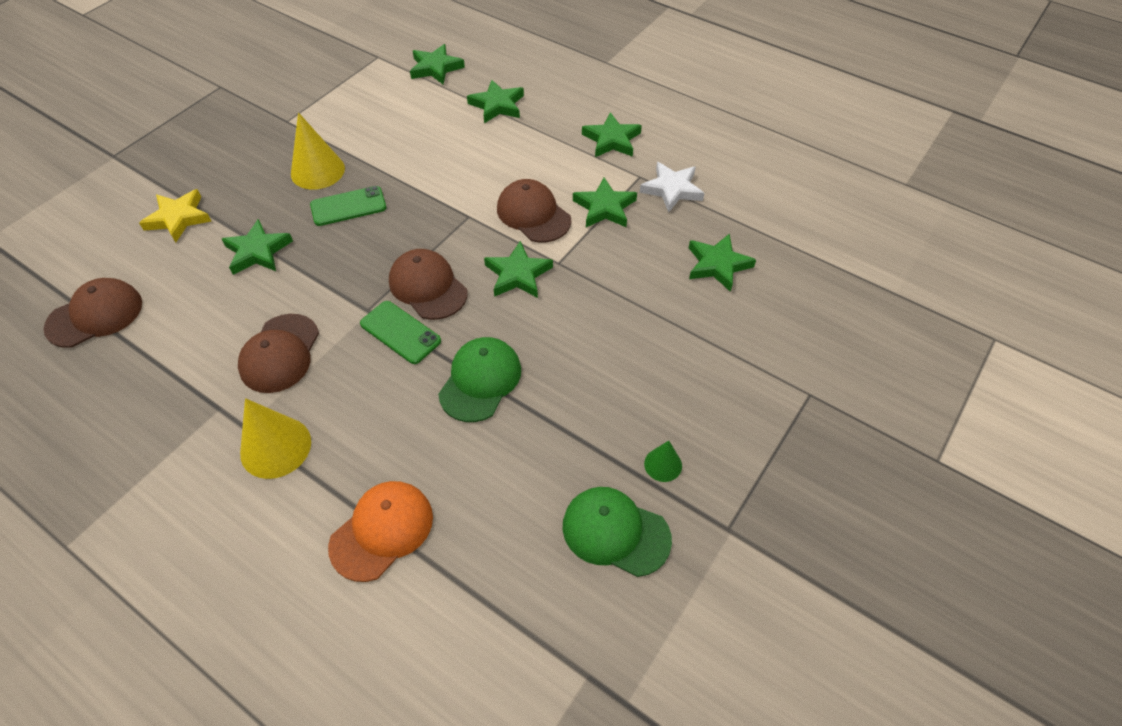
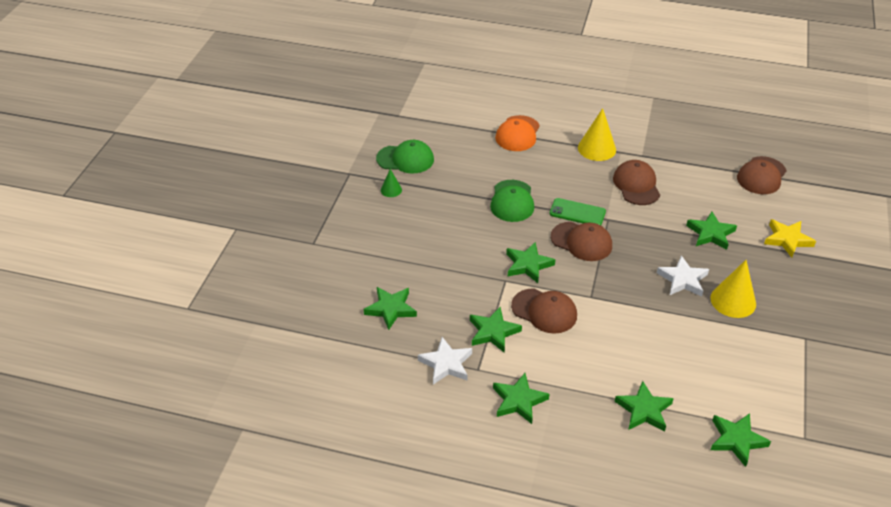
camera: 160 degrees right, 10 degrees down
(348, 206) = (683, 280): green phone -> white star

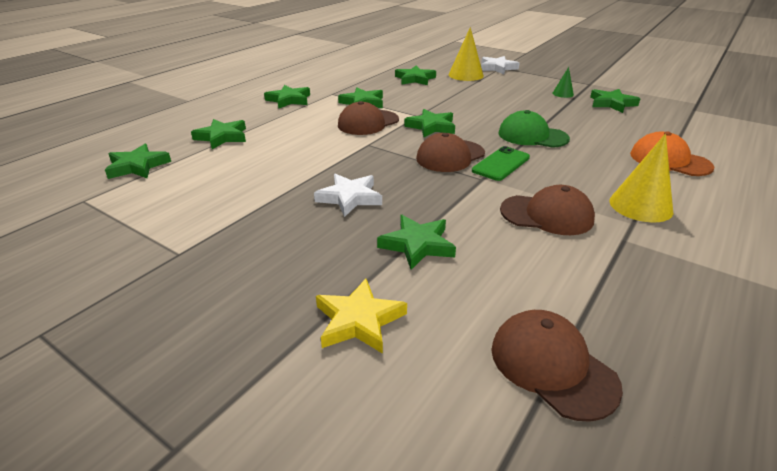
camera: 110 degrees right, 10 degrees down
(405, 159) = (612, 103): green cap -> green star
(446, 364) = (347, 86): white star -> white star (497, 68)
(733, 301) = (288, 221): yellow cone -> yellow cone (465, 75)

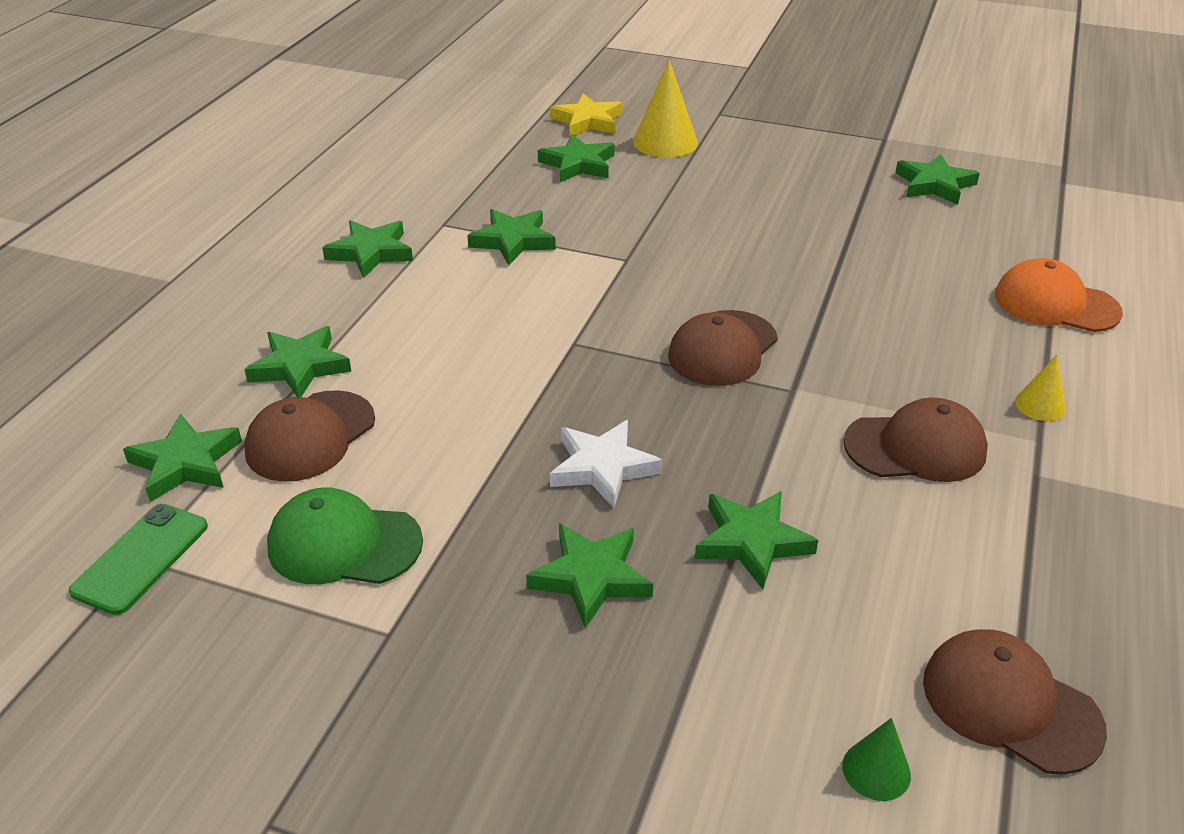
camera: 15 degrees left, 5 degrees up
(359, 320) = (731, 692): yellow star -> yellow star (588, 121)
(368, 123) = (547, 290): brown cap -> brown cap (310, 436)
(431, 127) = (661, 284): green star -> green star (591, 577)
(497, 68) = (713, 115): white star -> none
(501, 164) = (809, 353): green phone -> green phone (141, 558)
(532, 136) = (835, 281): green cap -> green cap (344, 544)
(563, 94) = (848, 170): green cone -> green cone (876, 770)
(640, 206) = (1040, 405): yellow cone -> yellow cone, size x0.54

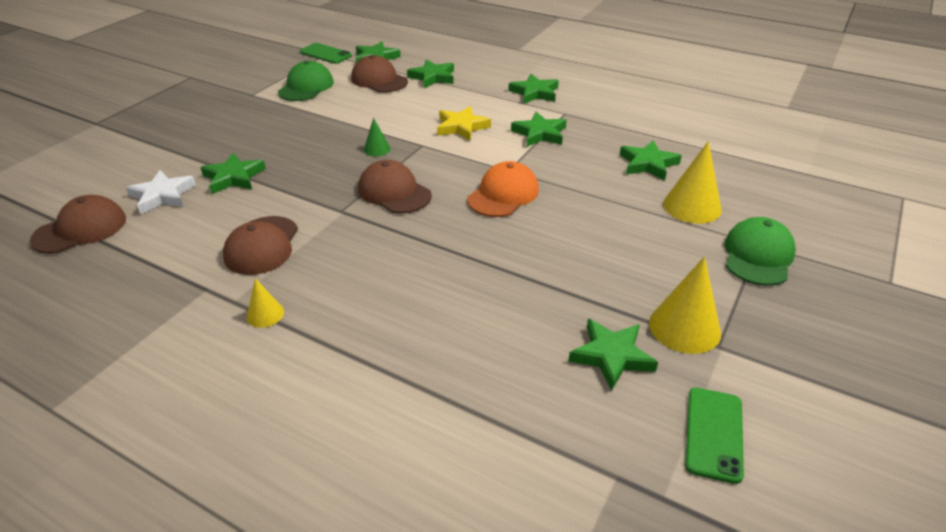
camera: 100 degrees right, 0 degrees up
(588, 121) = (727, 174): yellow star -> yellow star (461, 127)
(591, 577) = (245, 135): green star -> none
(603, 467) = (313, 144): white star -> white star (162, 196)
(739, 115) = (758, 255): none -> green cap
(871, 152) = (684, 327): none -> yellow cone
(876, 770) = (90, 186): green cone -> green cone (377, 149)
(986, 145) = (714, 434): none -> green phone
(1056, 304) = (381, 372): orange cap -> orange cap (503, 194)

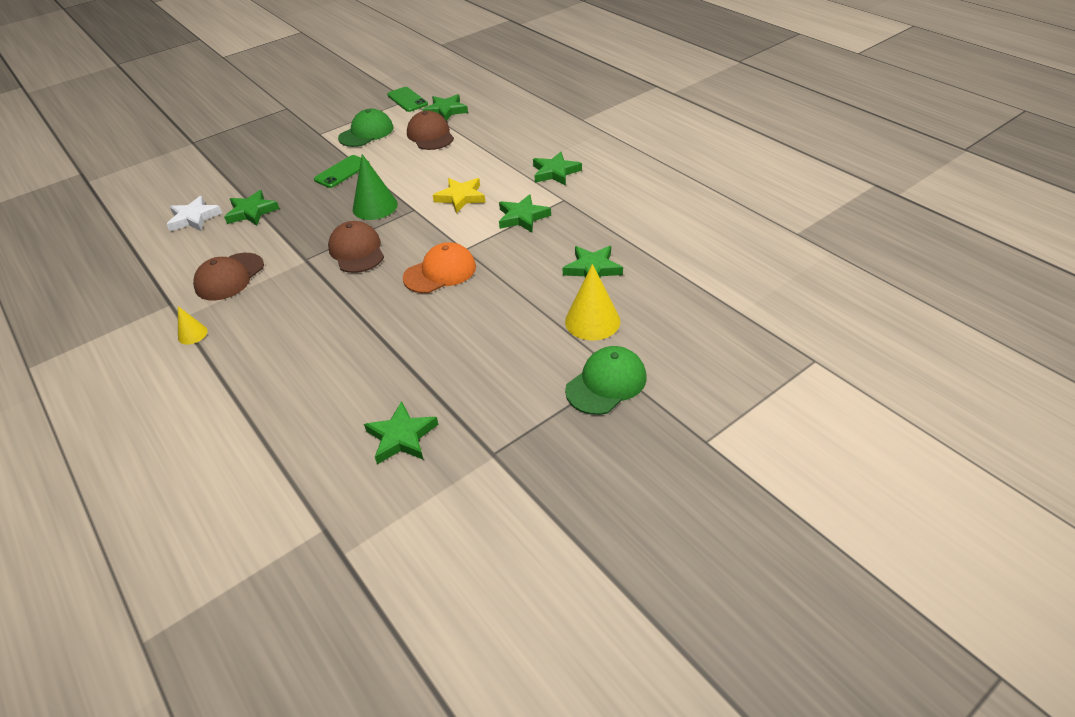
camera: 25 degrees right, 5 degrees up
(80, 229) = (125, 235): brown cap -> none
(377, 149) = (375, 206): green cone -> green cone, size x1.87
(433, 77) = (478, 139): green star -> none
(684, 327) = (480, 430): yellow cone -> none
(714, 434) = (421, 522): green phone -> green phone (342, 172)

